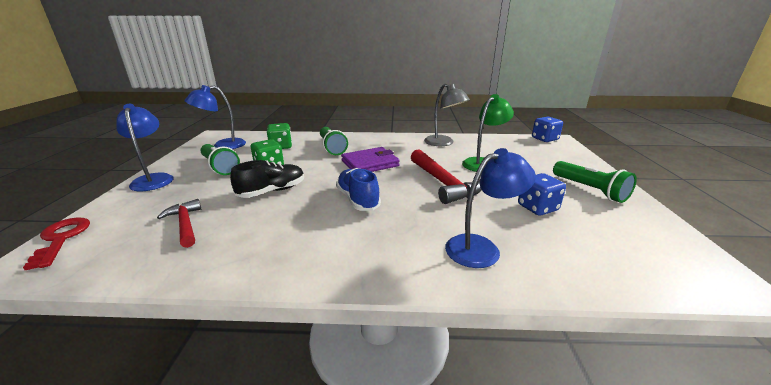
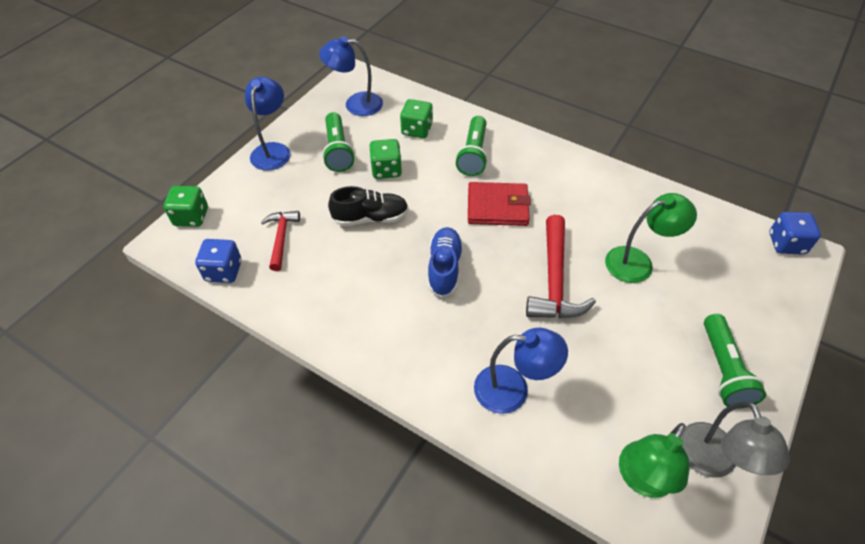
camera: 30 degrees right, 25 degrees up
(61, 239) = (191, 217): red key -> green dice
(370, 163) = (497, 207): purple wallet -> red wallet
(443, 143) = (623, 197): grey lamp -> grey lamp (712, 462)
(537, 208) = (624, 367): blue dice -> blue dice (223, 271)
(632, 262) = (641, 479): none -> green lamp

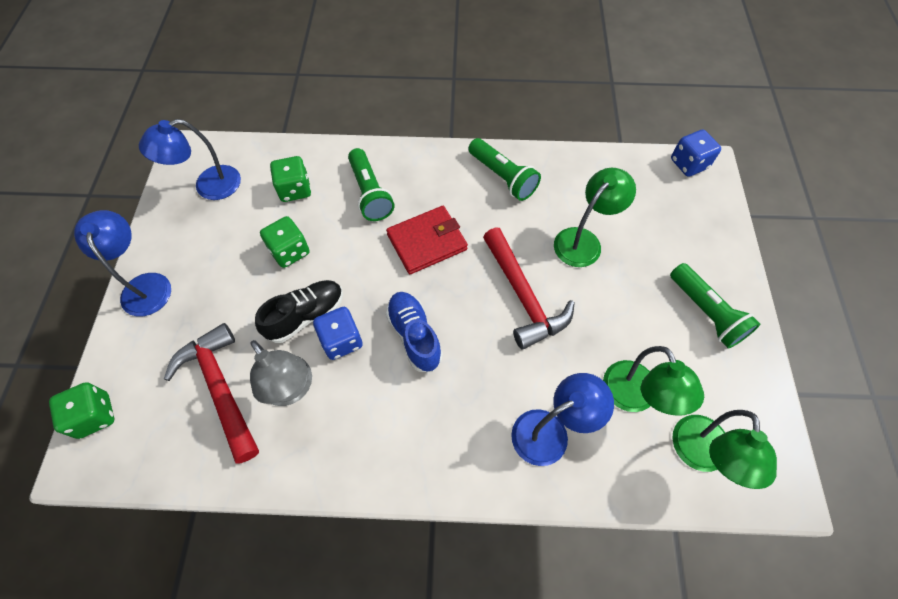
camera: 30 degrees left, 10 degrees up
(223, 271) = (177, 462): blue dice -> blue dice (341, 340)
(281, 238) = (221, 388): red hammer -> red hammer, size x1.63
(338, 151) = (222, 252): green flashlight -> green flashlight (503, 177)
(607, 402) = (635, 397): none -> green lamp
(712, 462) = (744, 406): grey lamp -> grey lamp (292, 389)

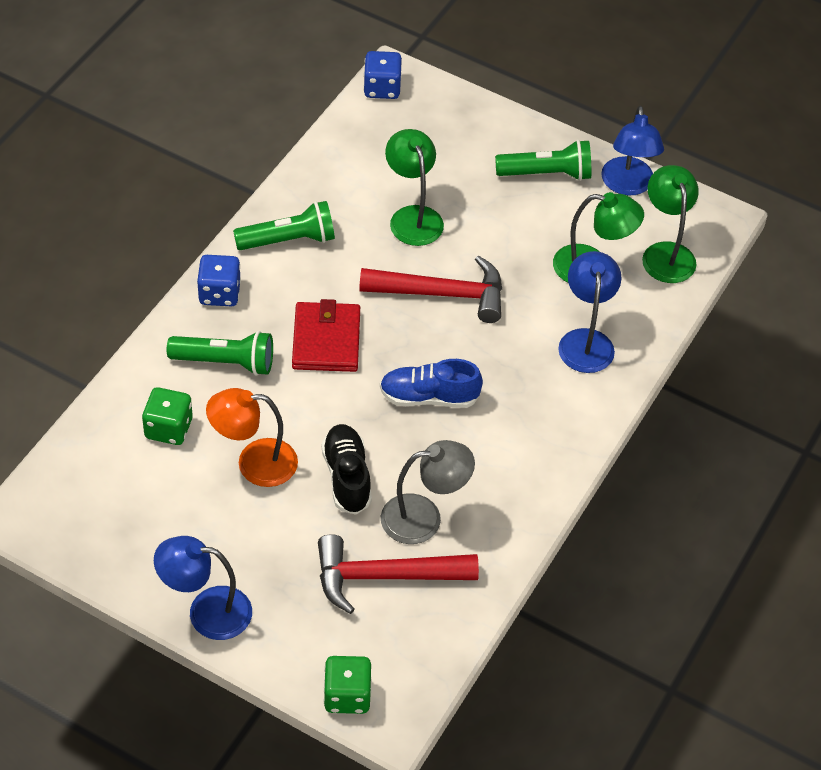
camera: 65 degrees left, 10 degrees down
(208, 186) = (100, 510): blue lamp -> blue lamp (627, 185)
(289, 251) = (254, 463): green dice -> orange lamp
(341, 340) = (396, 457): blue dice -> blue dice (219, 293)
(701, 456) = (666, 253): green lamp -> green lamp turned 135 degrees counterclockwise

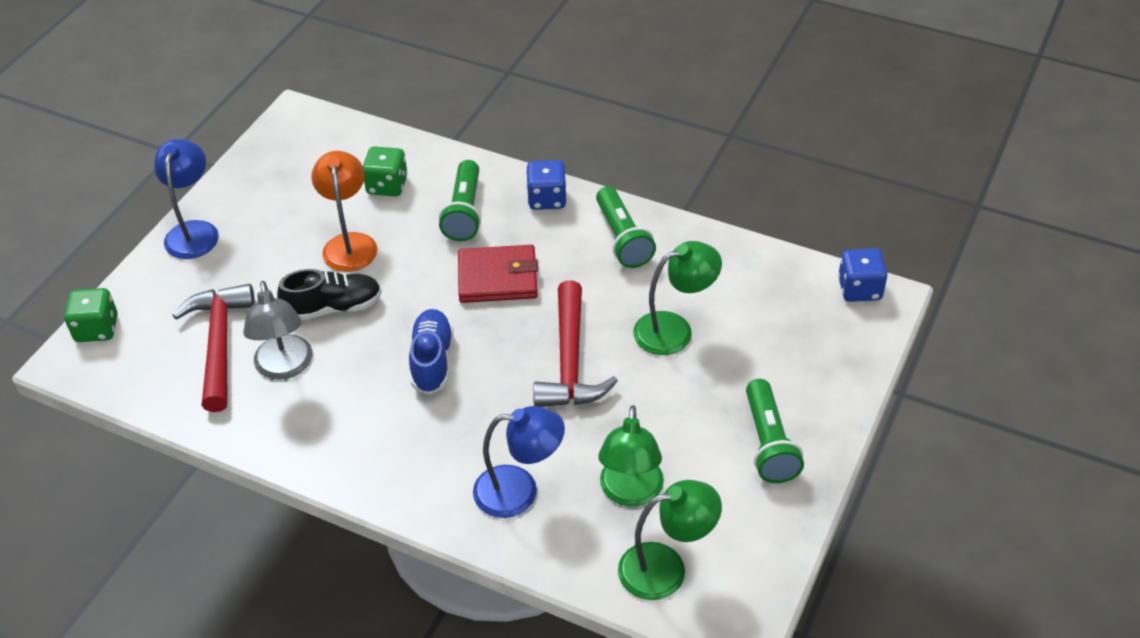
camera: 90 degrees right, 5 degrees down
(627, 185) = (770, 525): blue lamp -> none

